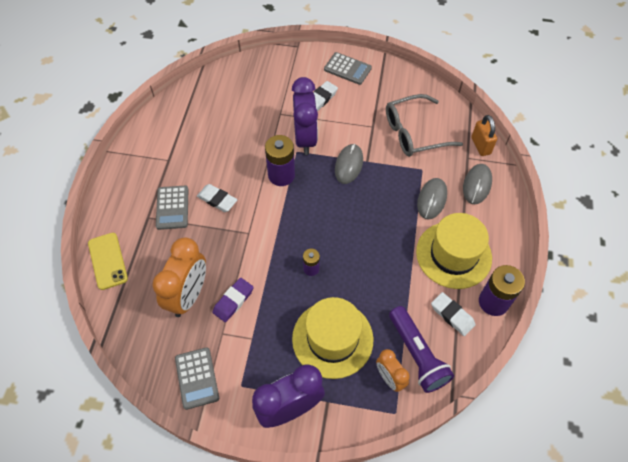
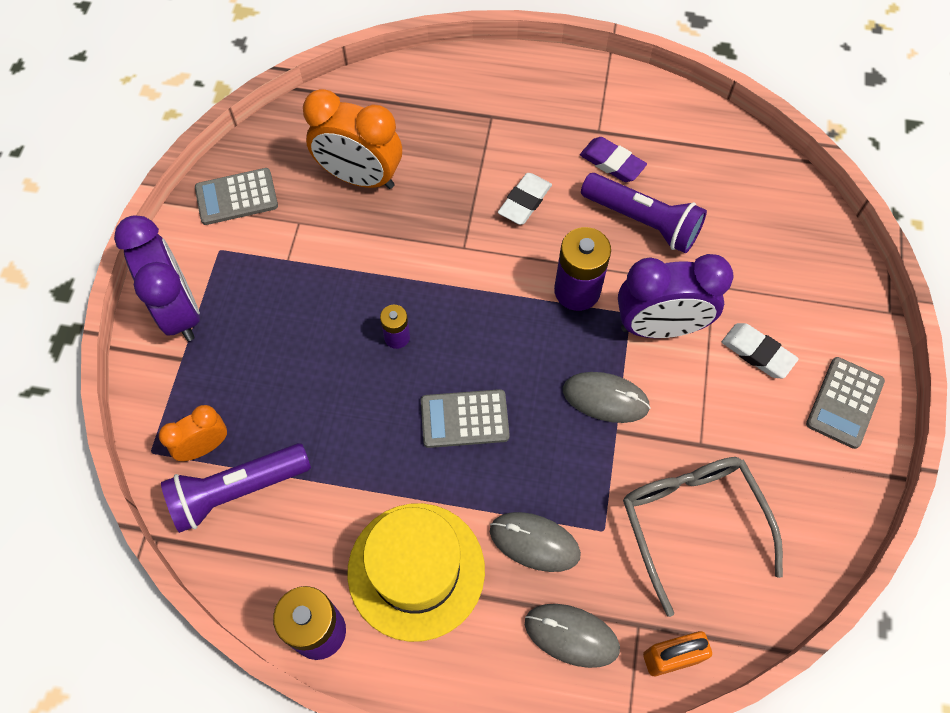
camera: 90 degrees right, 5 degrees up
(107, 261) = (419, 78): yellow phone -> none
(172, 208) = (508, 145): grey calculator -> grey calculator (464, 419)
(233, 301) = (347, 233): purple eraser -> purple eraser (612, 163)
(236, 142) = (642, 221): none -> purple flashlight
(332, 339) = (276, 367): yellow hat -> none
(452, 315) = (299, 555): white eraser -> none

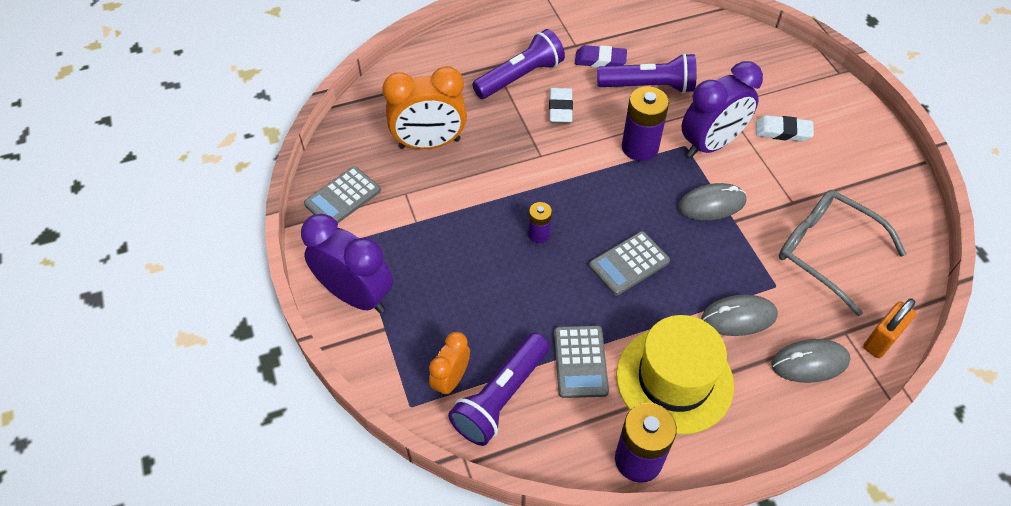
camera: 30 degrees left, 10 degrees down
(509, 143) = (520, 77): none -> purple flashlight
(844, 403) = (856, 136): grey calculator -> grey calculator (580, 362)

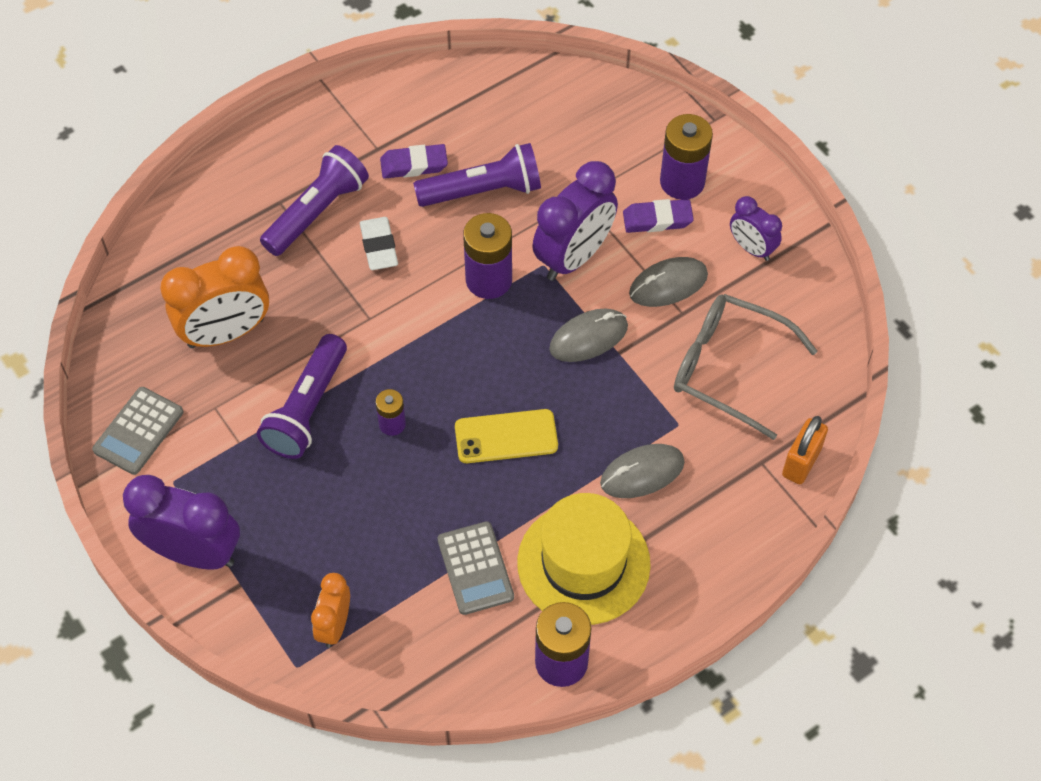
camera: 15 degrees left, 5 degrees up
(500, 397) = (395, 631): purple flashlight -> purple flashlight (307, 408)
(629, 264) = (506, 436): grey calculator -> yellow phone
(783, 131) = (657, 219): white eraser -> purple eraser
(807, 109) = (682, 182): none -> purple battery
(809, 362) = (727, 507): grey mouse -> grey mouse (668, 284)
(857, 167) = (751, 248): none -> purple clock

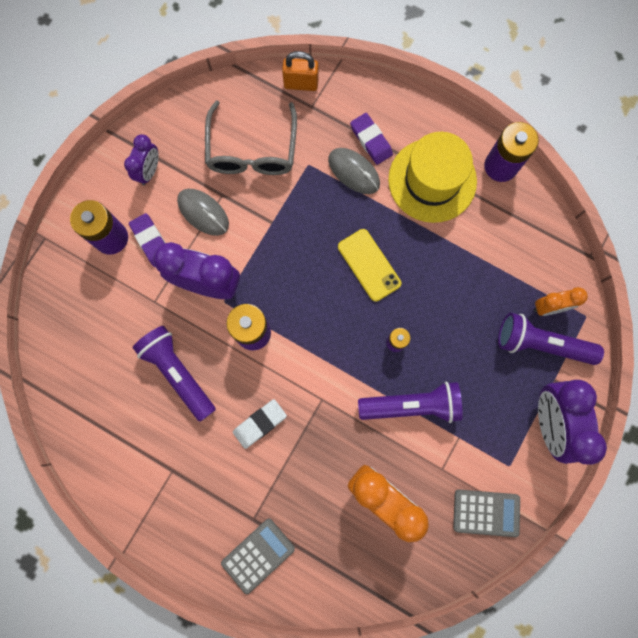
camera: 115 degrees left, 20 degrees up
(317, 212) = (250, 485): purple flashlight -> purple flashlight (540, 343)
(414, 165) = (176, 435): purple eraser -> purple eraser (371, 140)
(475, 568) = (468, 241): grey calculator -> grey calculator (258, 555)
(588, 337) = (269, 246): grey mouse -> none

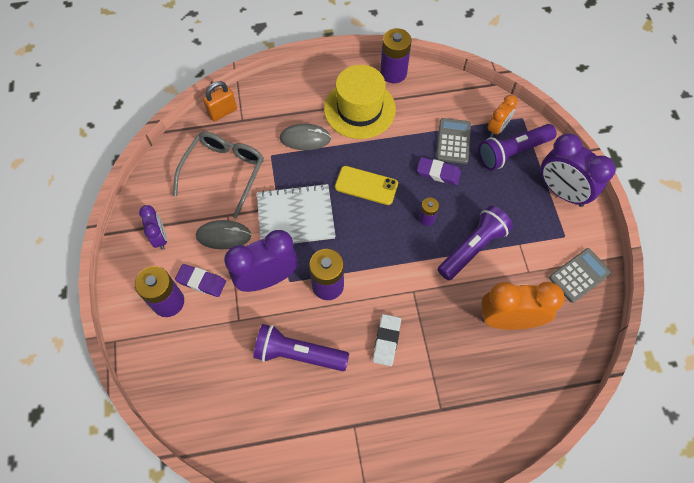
camera: 40 degrees left, 15 degrees down
(252, 149) = (224, 172): grey glasses -> grey glasses turned 120 degrees counterclockwise
(258, 555) = (466, 431): grey calculator -> grey calculator (453, 141)
(280, 244) = (295, 216): none -> white notebook
(371, 140) = (299, 113): purple eraser -> purple eraser (438, 173)

